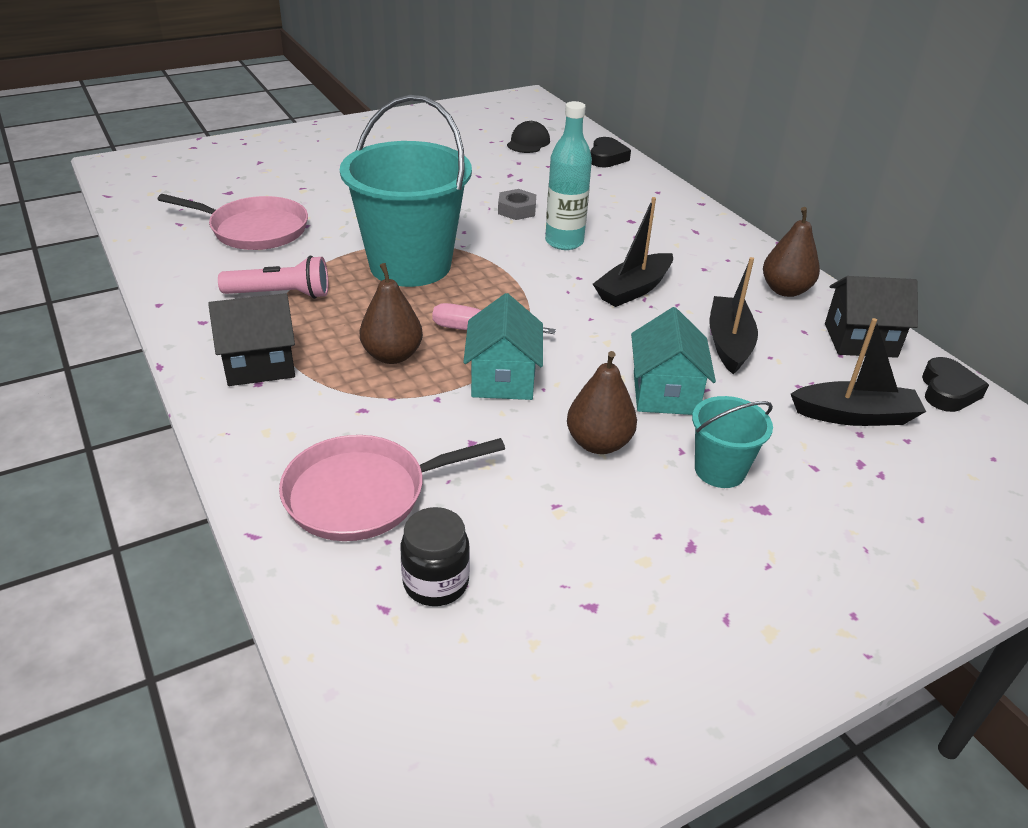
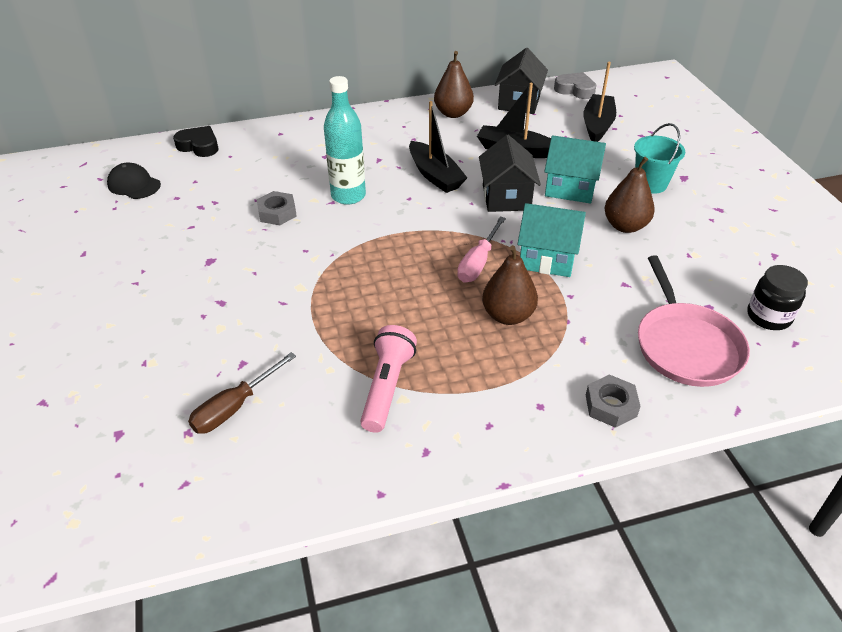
camera: 75 degrees left, 5 degrees up
(255, 230) = (235, 407): pink pan -> brown screwdriver
(259, 431) = (610, 405): none -> grey nut
(260, 364) = (510, 404): black house -> black house (506, 197)
(410, 265) = (358, 291): turquoise bucket -> none
(947, 391) = (575, 90): black heart -> grey heart

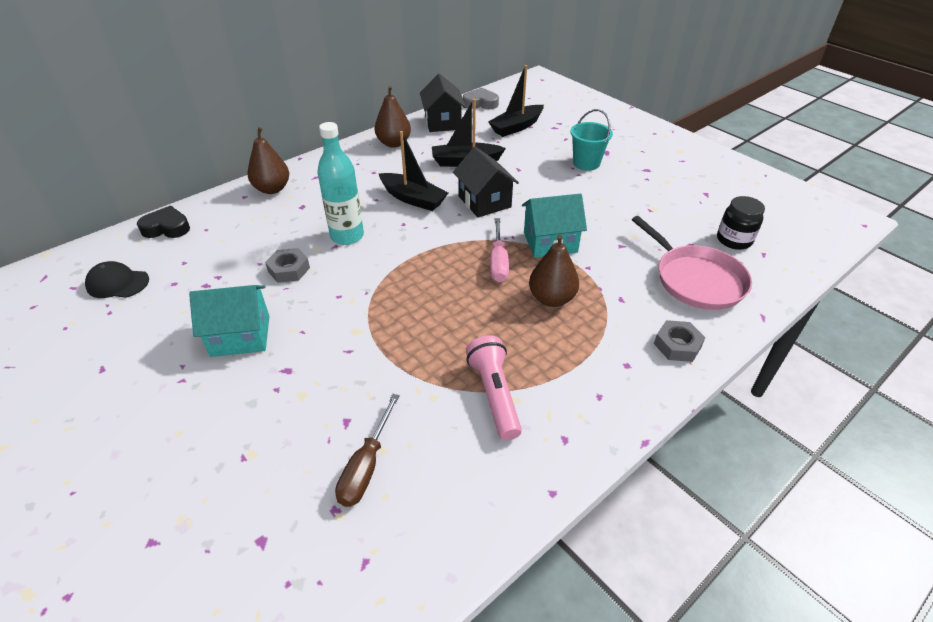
camera: 25 degrees left, 0 degrees up
(570, 188) = (529, 181): turquoise house -> turquoise house (240, 336)
(597, 125) = (516, 127): black boat -> black boat turned 120 degrees counterclockwise
(625, 226) = (590, 200): brown pear -> brown pear (272, 189)

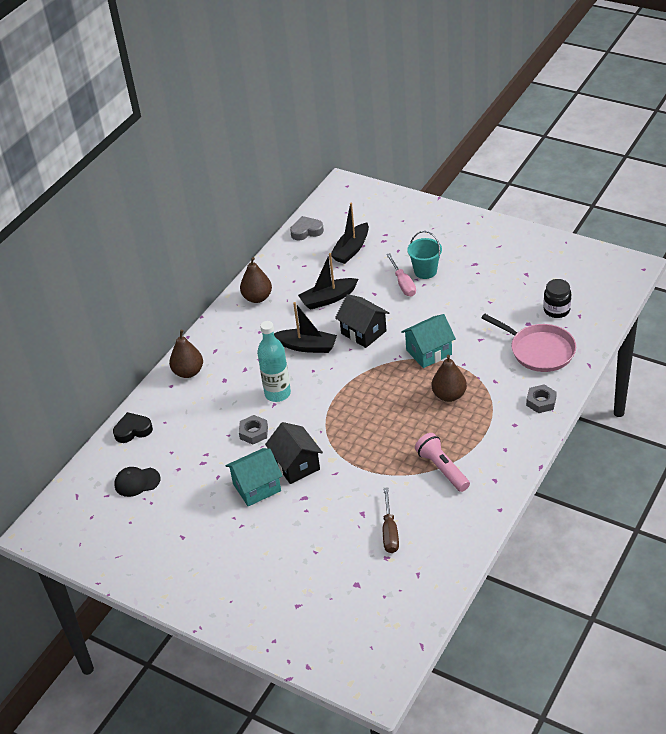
camera: 15 degrees left, 0 degrees up
(443, 122) = (286, 263): black house -> black house (296, 465)
(498, 262) = (399, 379): pink screwdriver -> pink screwdriver (403, 283)

